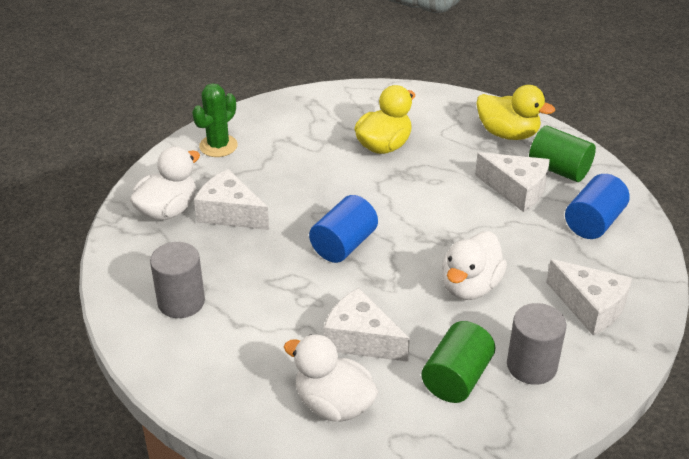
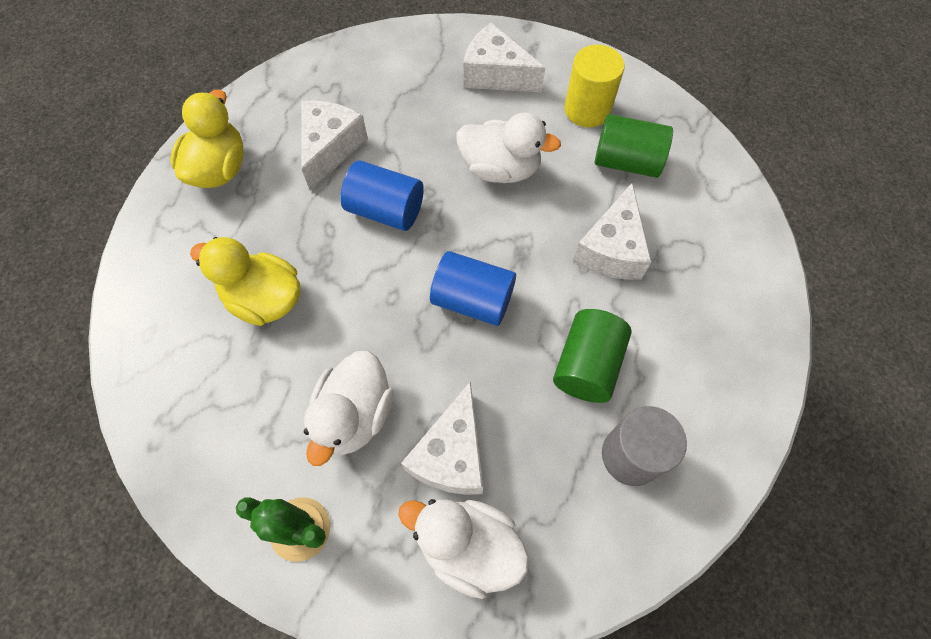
camera: 105 degrees left, 25 degrees up
(333, 404) = (704, 253): white duck -> white duck (354, 415)
(531, 365) = (587, 109): grey cylinder -> yellow cylinder
(559, 169) = (284, 114): green cylinder -> green cylinder (587, 365)
(590, 307) = (495, 74): white cheese -> white cheese turned 90 degrees counterclockwise
(593, 222) = (370, 80): blue cylinder -> blue cylinder (385, 210)

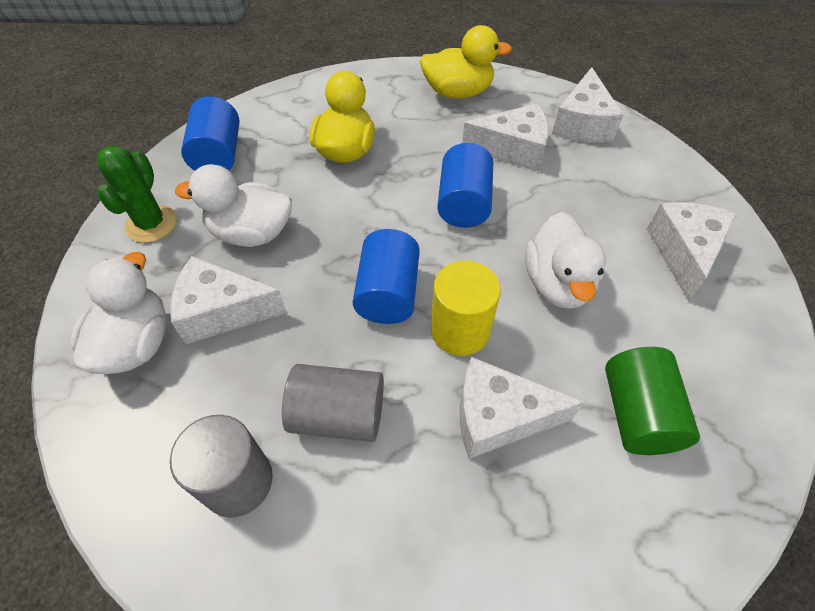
camera: 75 degrees right, 10 degrees down
(210, 441) = (218, 155): none -> blue cylinder
(319, 82) = (582, 124): none -> white cheese
(587, 109) = (693, 354): yellow cylinder -> yellow cylinder (460, 330)
(587, 365) = (338, 415): green cylinder -> grey cylinder

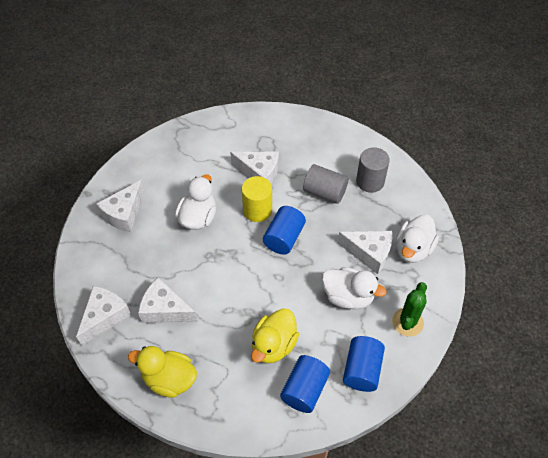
camera: 160 degrees left, 0 degrees up
(463, 203) = (219, 278): blue cylinder -> blue cylinder (304, 389)
(637, 414) = (204, 158): green cylinder -> none

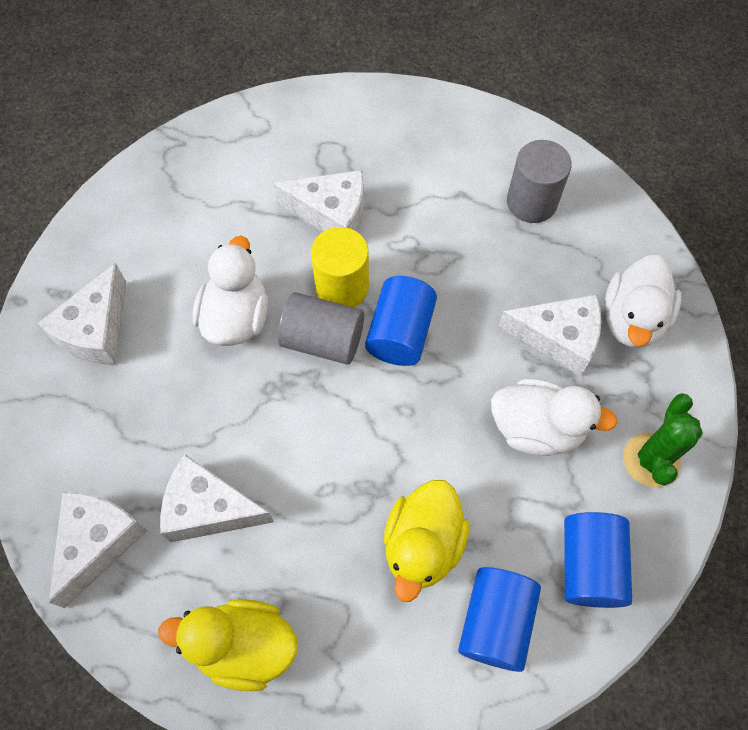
camera: 10 degrees left, 10 degrees up
(324, 192) = (455, 234): grey cylinder -> grey cylinder (323, 340)

